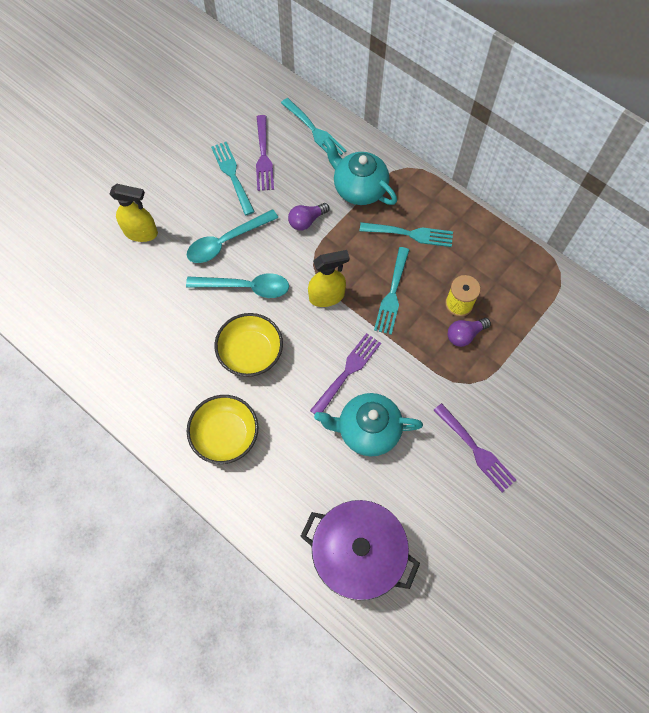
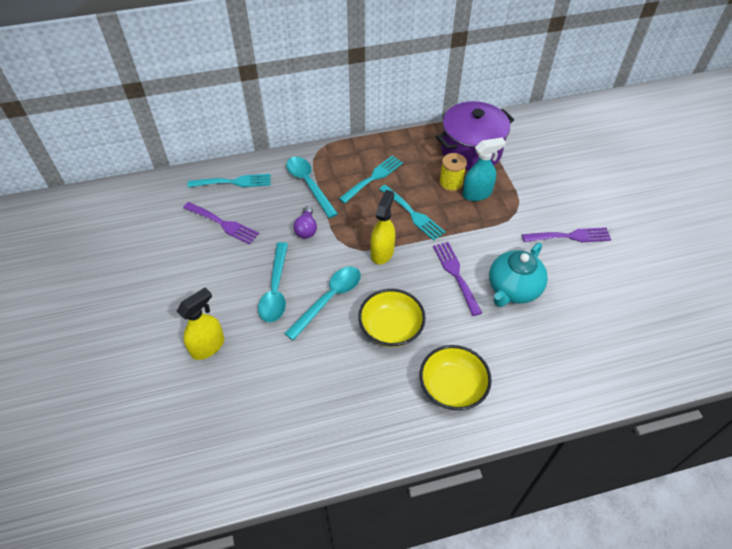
camera: 55 degrees left, 15 degrees down
(232, 175) = (218, 252): turquoise fork -> none
(357, 554) = (611, 351): purple pot -> purple pot (471, 151)
(359, 188) = (309, 185): turquoise teapot -> turquoise spoon
(464, 335) = (477, 194): purple light bulb -> turquoise spray bottle

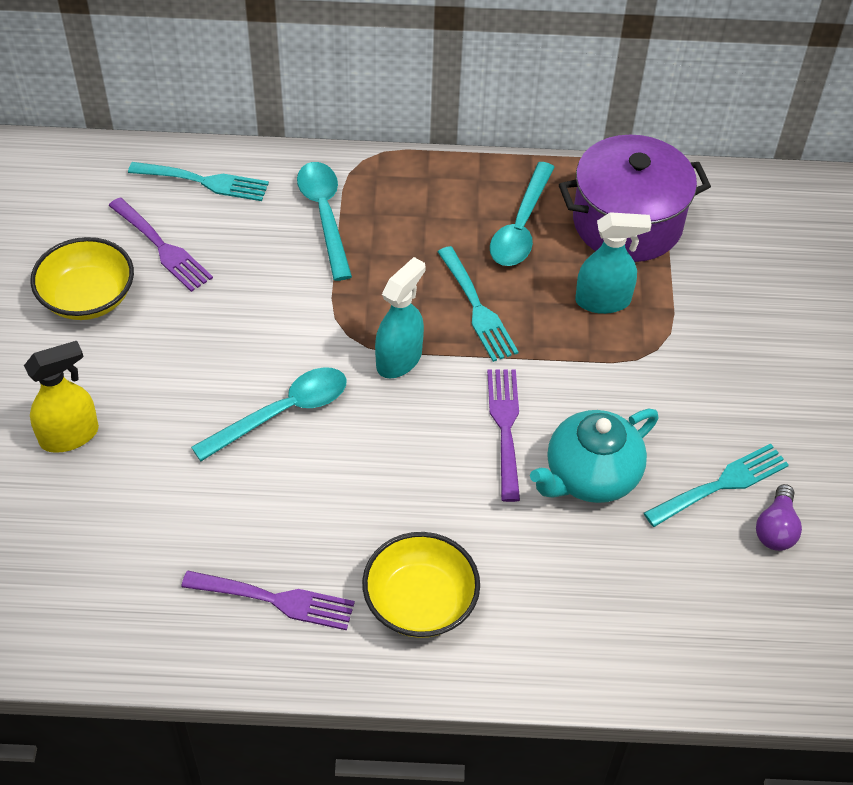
camera: 15 degrees right, 0 degrees up
(275, 289) = (205, 375): turquoise spoon -> turquoise spoon (521, 226)
(306, 229) = (291, 289): purple light bulb -> purple light bulb (776, 529)
(373, 178) = (437, 230): turquoise fork -> turquoise fork (721, 484)
(382, 252) = (399, 359): yellow spray bottle -> turquoise spray bottle
(391, 328) = (362, 484): yellow bowl -> yellow bowl (88, 298)
(451, 183) = (565, 272): yellow spool -> none
(570, 236) = (731, 414): purple fork -> purple fork (276, 600)

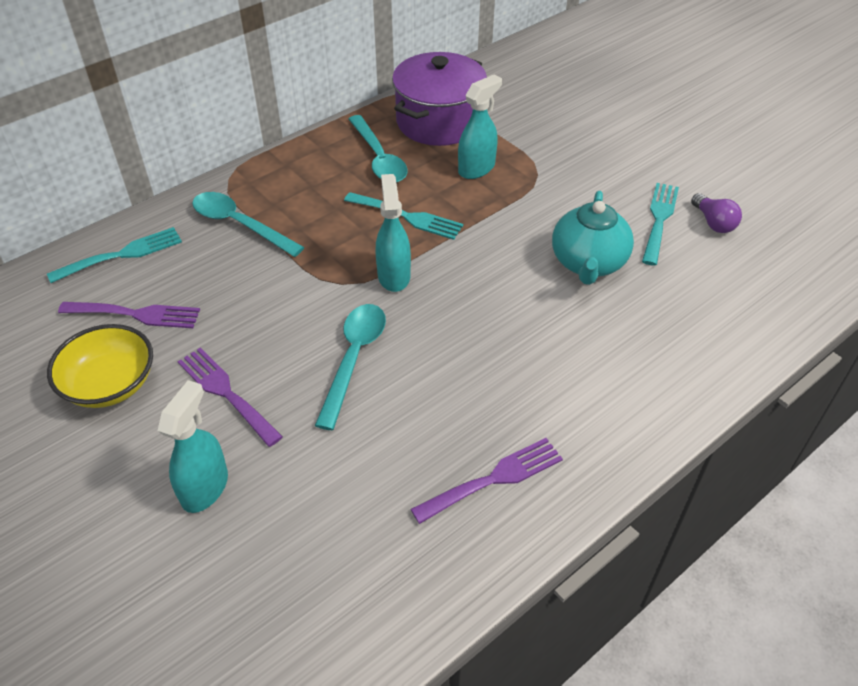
camera: 40 degrees left, 5 degrees down
(70, 435) = (205, 487): yellow spray bottle -> turquoise spray bottle
(420, 602) = (584, 406): yellow bowl -> none
(505, 427) = (507, 270): purple fork -> purple fork (226, 393)

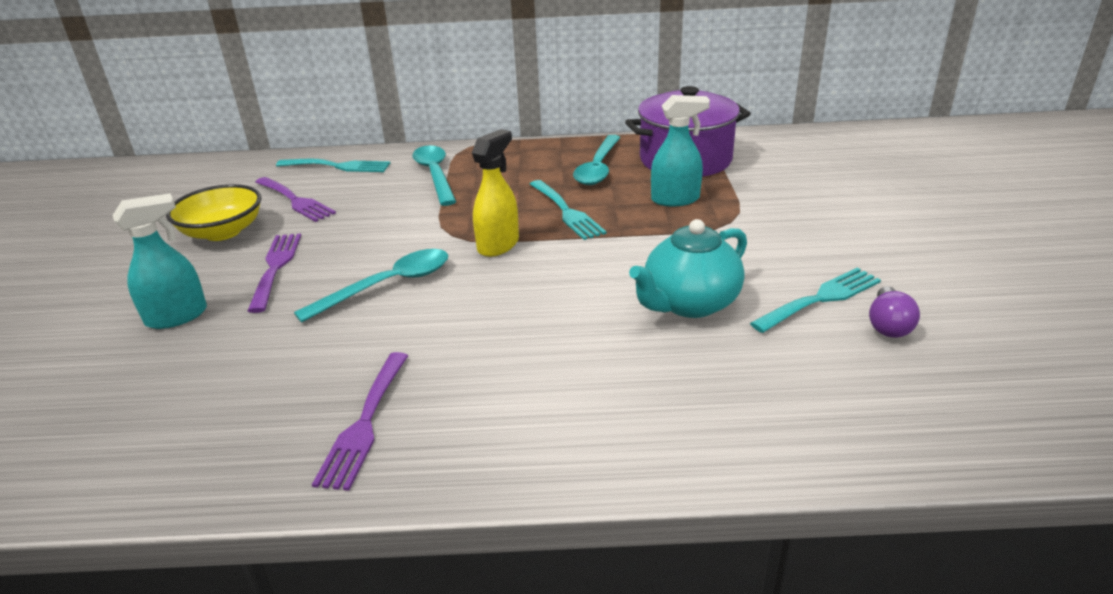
camera: 40 degrees right, 15 degrees down
(394, 275) = (498, 245): turquoise spray bottle -> yellow spray bottle
(494, 479) = (365, 423): purple fork -> purple fork turned 90 degrees clockwise

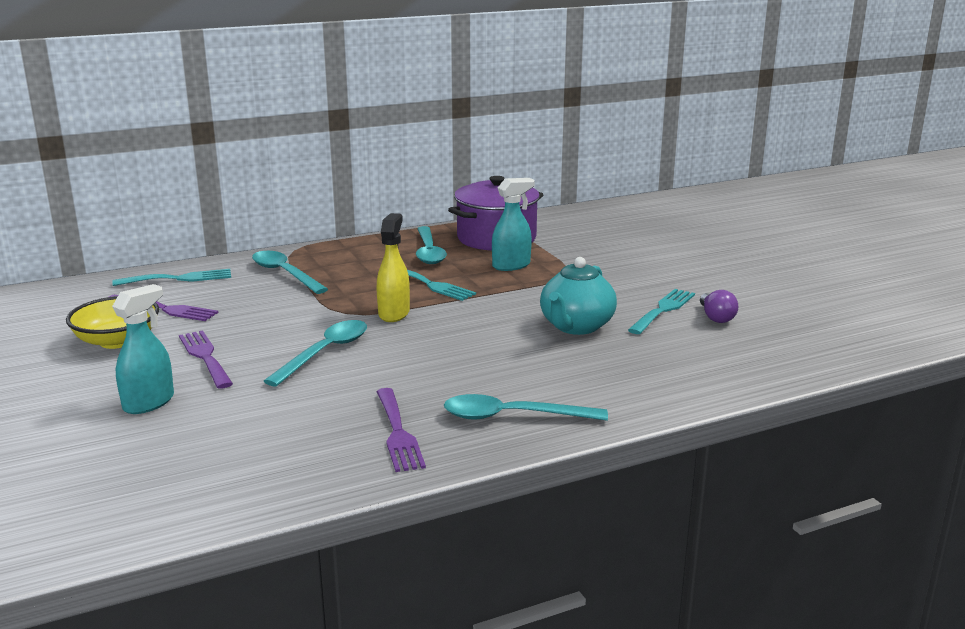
camera: 25 degrees left, 10 degrees down
(510, 433) = (513, 416): none -> turquoise spoon

